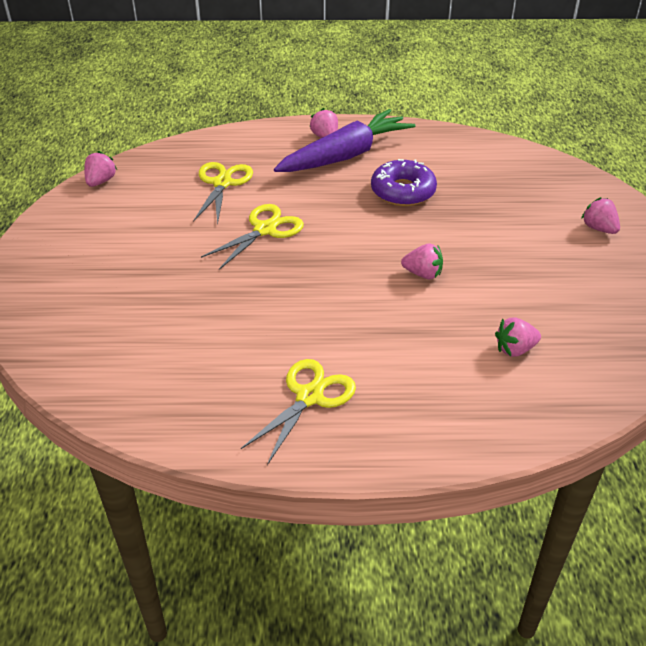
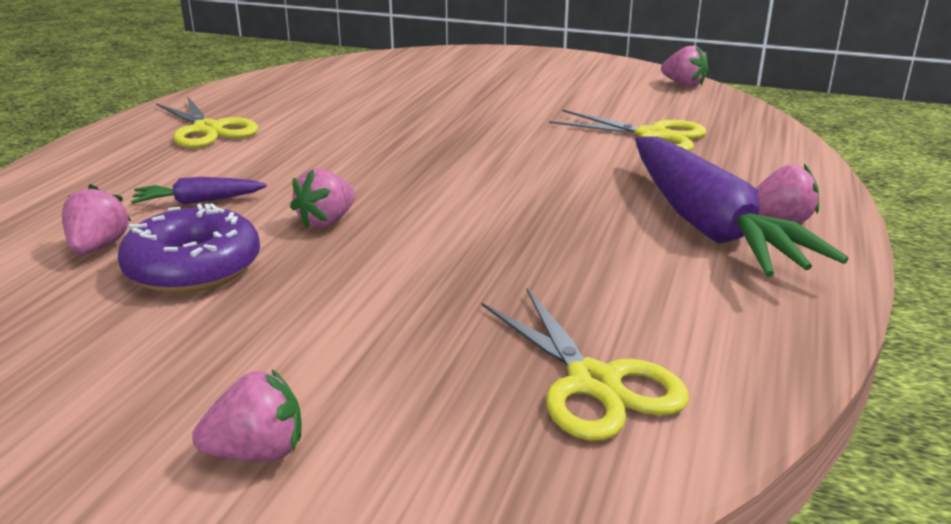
camera: 110 degrees right, 15 degrees down
(265, 230) = (521, 145): yellow scissors -> yellow scissors (593, 382)
(403, 191) = (560, 252): purple donut -> purple donut (193, 267)
(433, 337) = (199, 201): none -> purple carrot

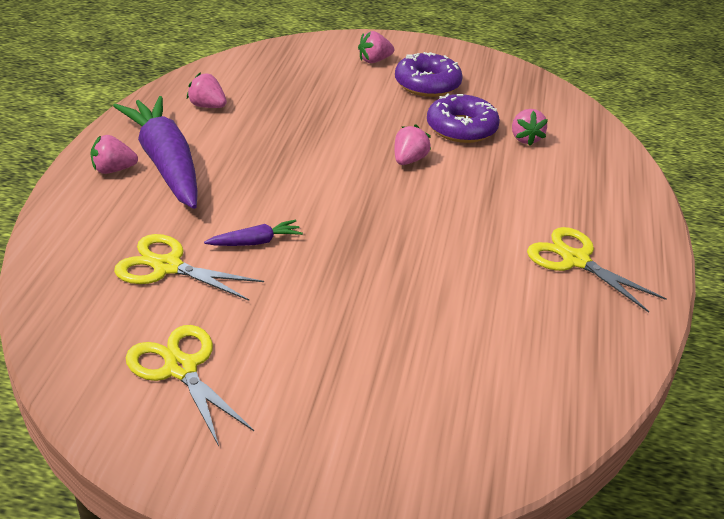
camera: 170 degrees right, 10 degrees up
(174, 367) = (427, 84): none -> purple donut
(199, 201) = (502, 174): purple carrot -> purple carrot (255, 242)
(593, 382) = (253, 82): yellow scissors -> yellow scissors (181, 368)
(683, 84) = (86, 388): pink strawberry -> pink strawberry (207, 106)

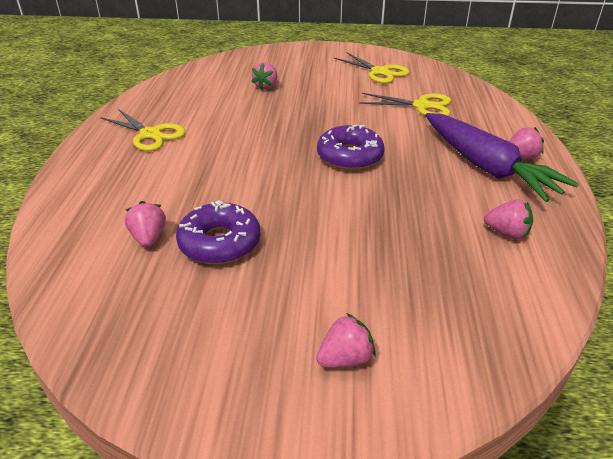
camera: 175 degrees right, 0 degrees up
(255, 242) = (377, 123): purple carrot -> none
(409, 160) = (276, 196): pink strawberry -> pink strawberry (266, 86)
(427, 84) = (259, 314): purple donut -> purple donut (350, 156)

